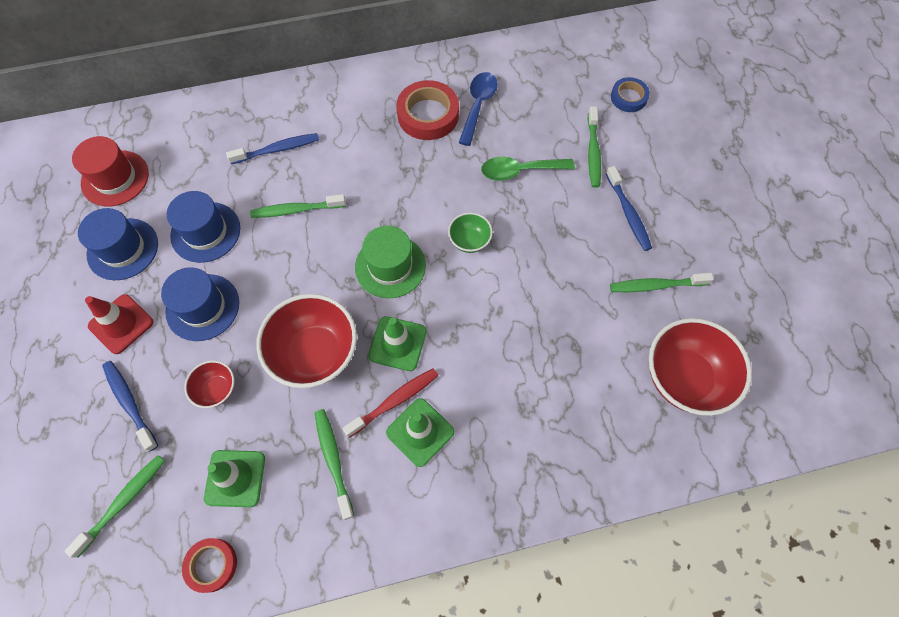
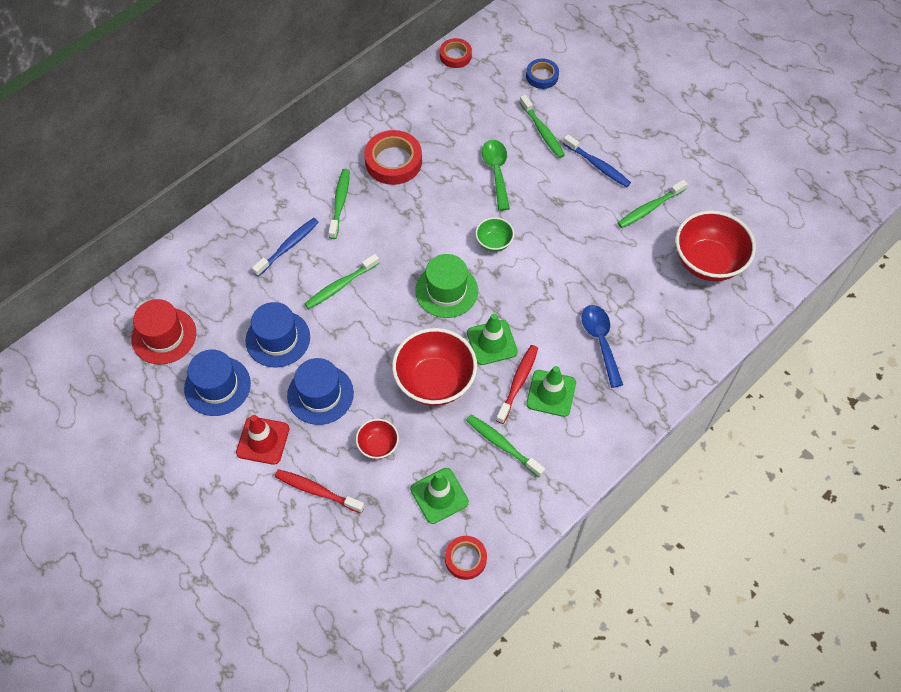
camera: 30 degrees left, 5 degrees down
(123, 502) = (367, 557): green toothbrush -> green toothbrush (340, 203)
(130, 403) = (317, 491): blue toothbrush -> red toothbrush
(478, 106) = (429, 135): blue spoon -> blue spoon (600, 341)
(520, 171) = (496, 172): green spoon -> green spoon turned 120 degrees clockwise
(555, 41) = (455, 56): none -> red tape

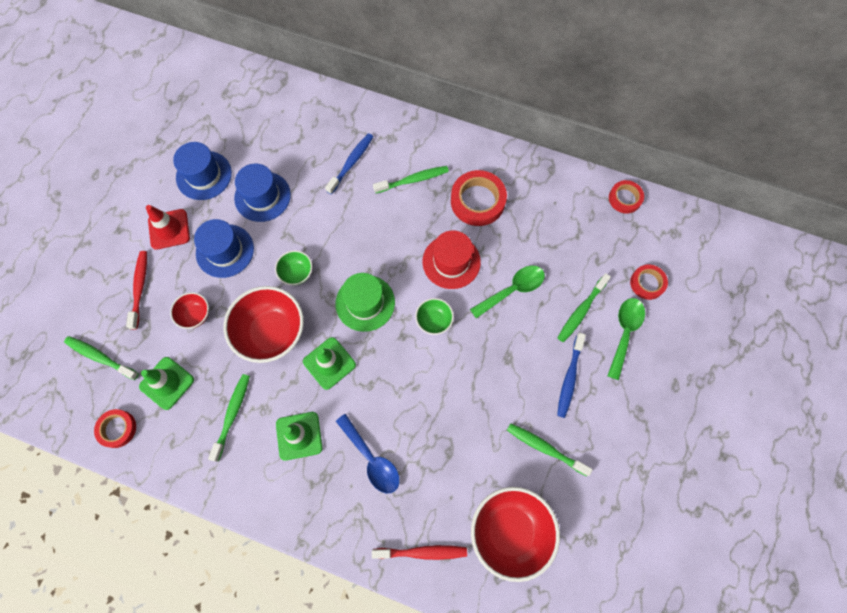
camera: 65 degrees right, 10 degrees up
(164, 336) = (232, 119): red hat -> red hat (451, 262)
(288, 246) = (351, 163): blue toothbrush -> blue toothbrush turned 75 degrees counterclockwise
(340, 286) = (332, 218): green toothbrush -> green toothbrush (100, 357)
(383, 337) = (296, 273): none -> green bowl
(518, 382) = (298, 402): red toothbrush -> red toothbrush (422, 552)
(542, 76) = (647, 283): blue tape -> red tape
(577, 111) = (624, 333): none -> green spoon
(600, 341) = (371, 459): blue spoon -> blue spoon turned 90 degrees clockwise

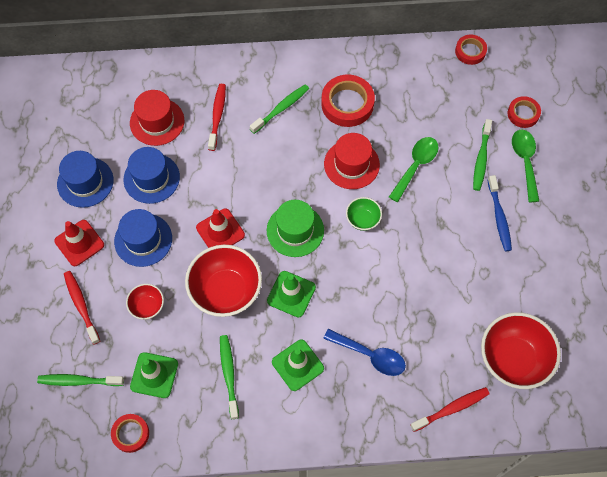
camera: 25 degrees left, 5 degrees down
(295, 146) = (157, 122): none -> red hat
(296, 273) = (220, 231): green bowl -> red traffic cone
(351, 163) = (217, 116): blue toothbrush -> red toothbrush
(545, 448) = (508, 281): green toothbrush -> none

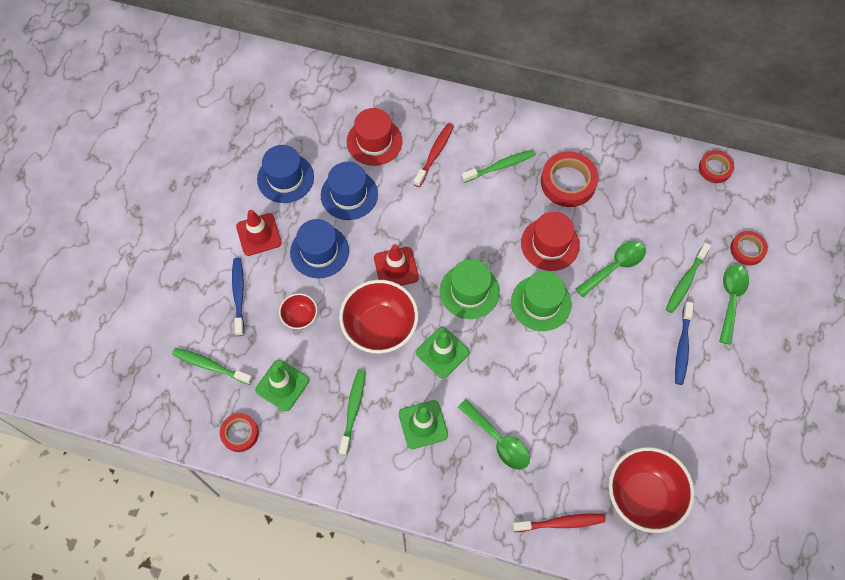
camera: 20 degrees right, 0 degrees up
(81, 305) = (239, 295): red toothbrush -> blue toothbrush
(363, 219) = (541, 303): green bowl -> green hat
(370, 355) = (498, 440): blue spoon -> green spoon

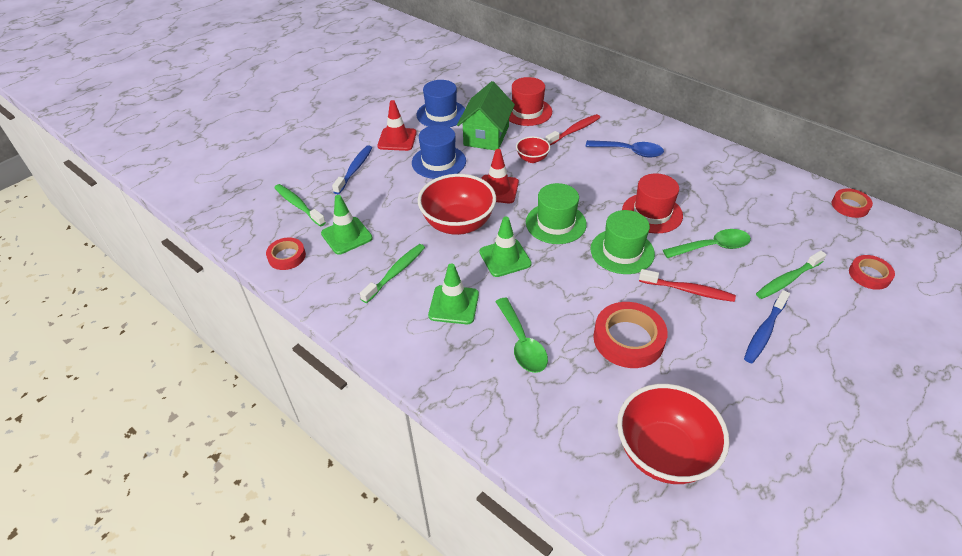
camera: 25 degrees right, 20 degrees down
(300, 317) = (394, 197): red bowl -> red bowl (532, 159)
(349, 194) = (486, 136): blue hat -> green house
(500, 166) = (629, 152): green toothbrush -> blue spoon
(561, 523) = (552, 442): red toothbrush -> red toothbrush (688, 290)
(568, 182) = (690, 177): red tape -> red tape (628, 339)
(731, 299) = (837, 309): green spoon -> none

